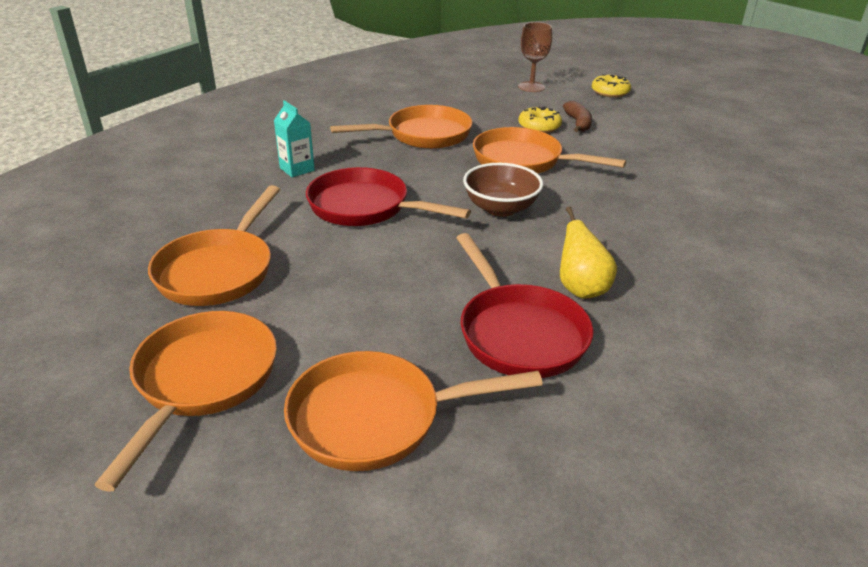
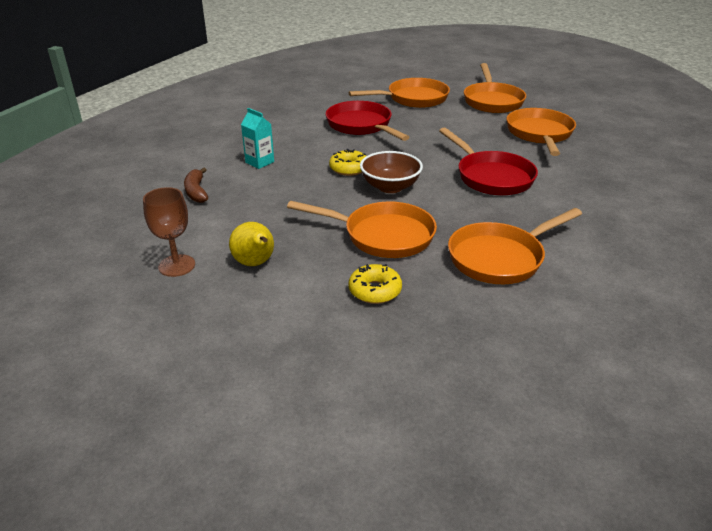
camera: 170 degrees right, 0 degrees up
(297, 169) = (577, 202): turquoise carton -> turquoise carton (259, 162)
(365, 207) = (491, 177): red pan -> red pan turned 45 degrees clockwise
(531, 87) = (403, 393): brown goblet -> brown goblet (177, 265)
(578, 123) = (326, 305): brown banana -> brown banana (196, 192)
(581, 289) = (329, 145): yellow pear -> yellow pear (255, 263)
(610, 92) = (271, 397): yellow donut -> yellow donut (349, 168)

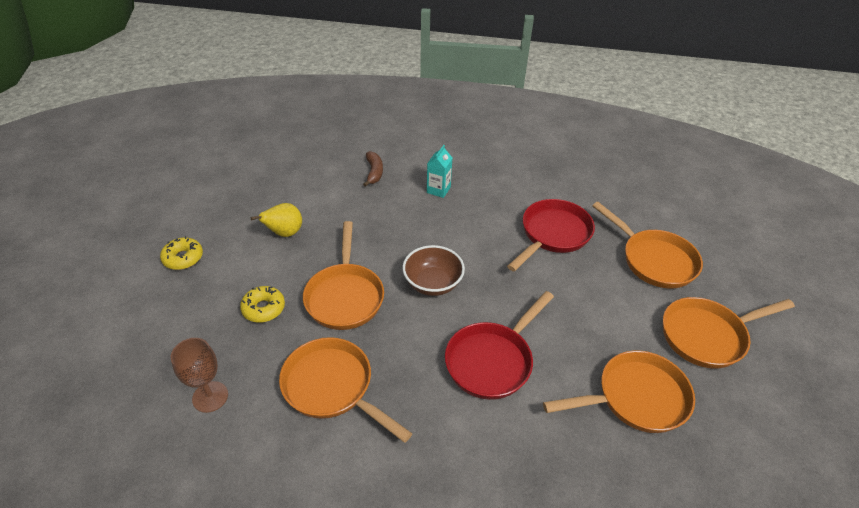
camera: 70 degrees right, 10 degrees up
(177, 265) = (273, 197): brown goblet -> brown goblet (210, 397)
(196, 192) = (374, 172): brown banana -> brown banana turned 120 degrees clockwise
(349, 168) = (455, 247): yellow donut -> yellow donut (183, 258)

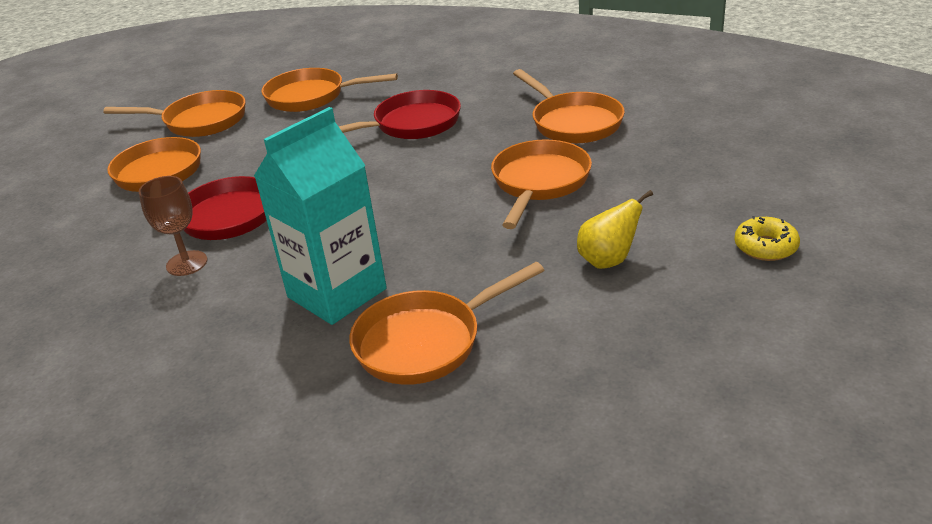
camera: 155 degrees left, 10 degrees down
(210, 397) = (696, 127): brown goblet -> brown goblet (187, 263)
(263, 308) = (642, 182): yellow donut -> none
(374, 172) = (425, 342): brown banana -> orange pan
(432, 283) = (428, 183): brown bowl -> none
(438, 190) = (337, 293): turquoise carton -> turquoise carton, size x2.21

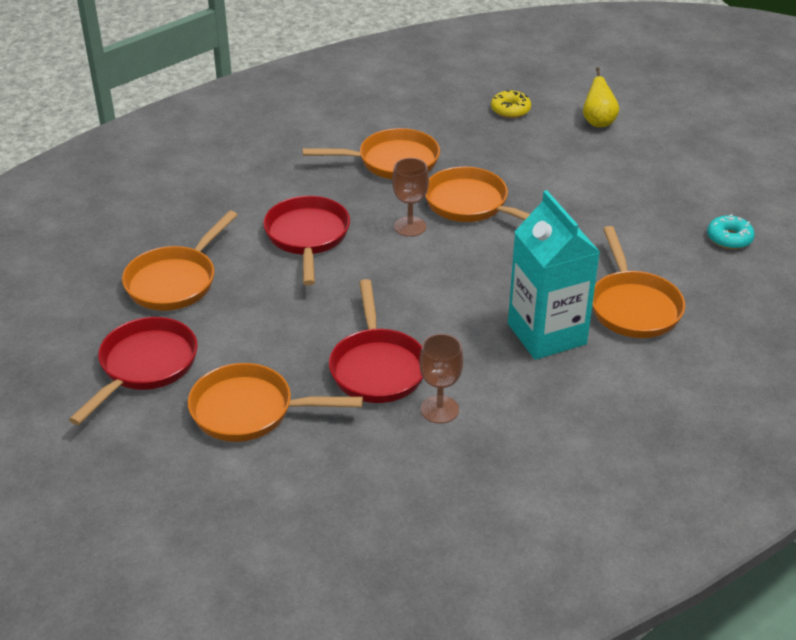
camera: 70 degrees left, 5 degrees up
(200, 121) = (145, 366): orange pan -> red pan
(469, 164) = (410, 226): none -> brown goblet
(608, 261) = (594, 209): yellow pear -> yellow pear (598, 122)
(647, 391) = (729, 238): none -> turquoise donut
(765, 247) = (622, 151): yellow donut -> yellow donut (510, 110)

